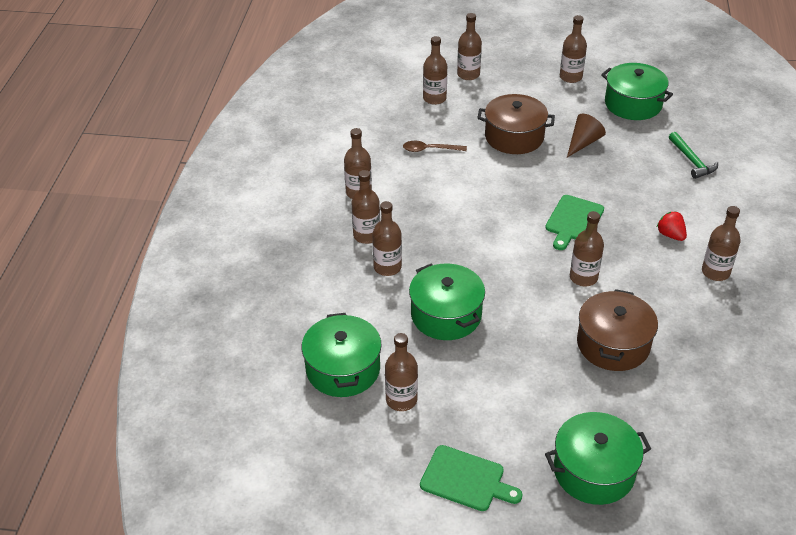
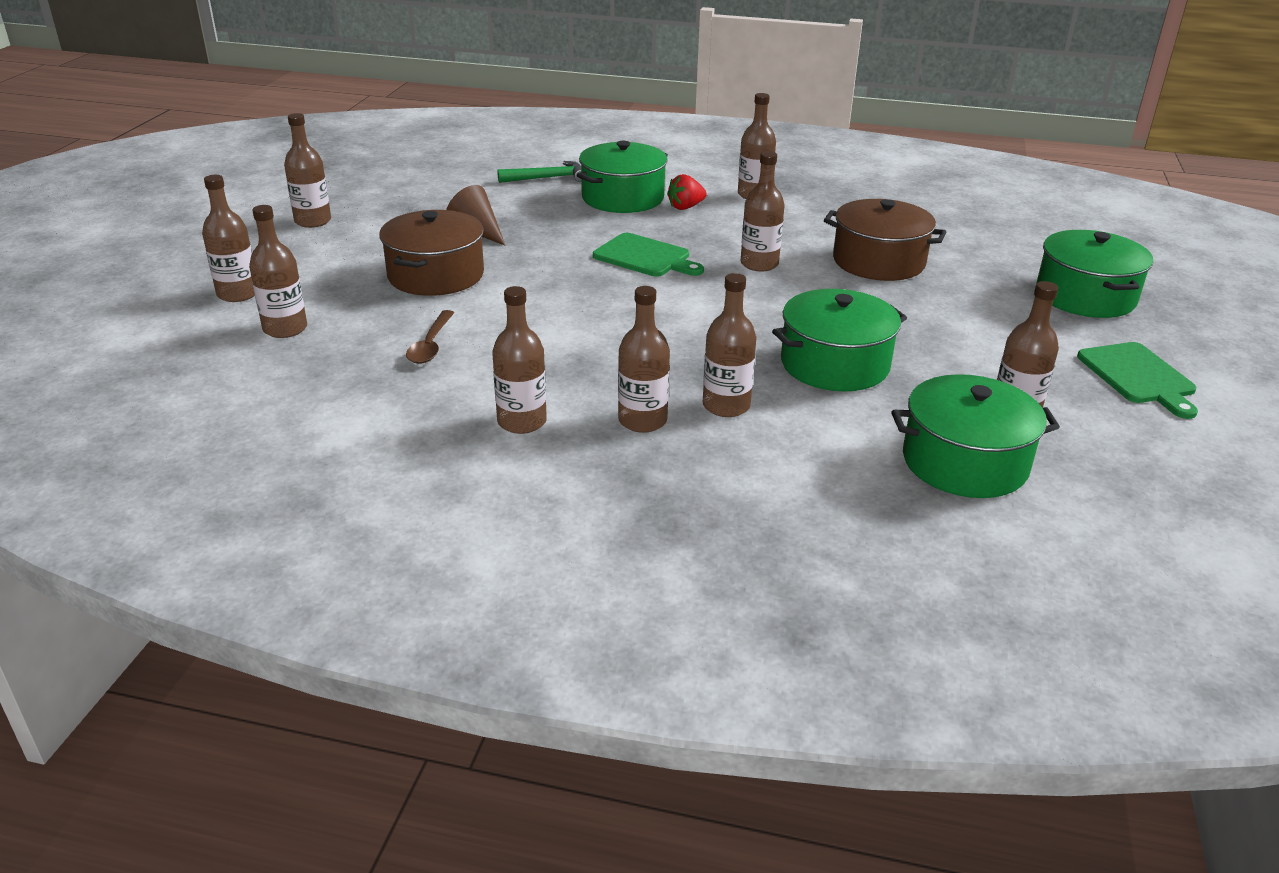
camera: 85 degrees left, 10 degrees down
(466, 480) = (1138, 376): green cutting board -> green cutting board turned 135 degrees clockwise
(633, 104) = (408, 192): green pot -> green pot (622, 198)

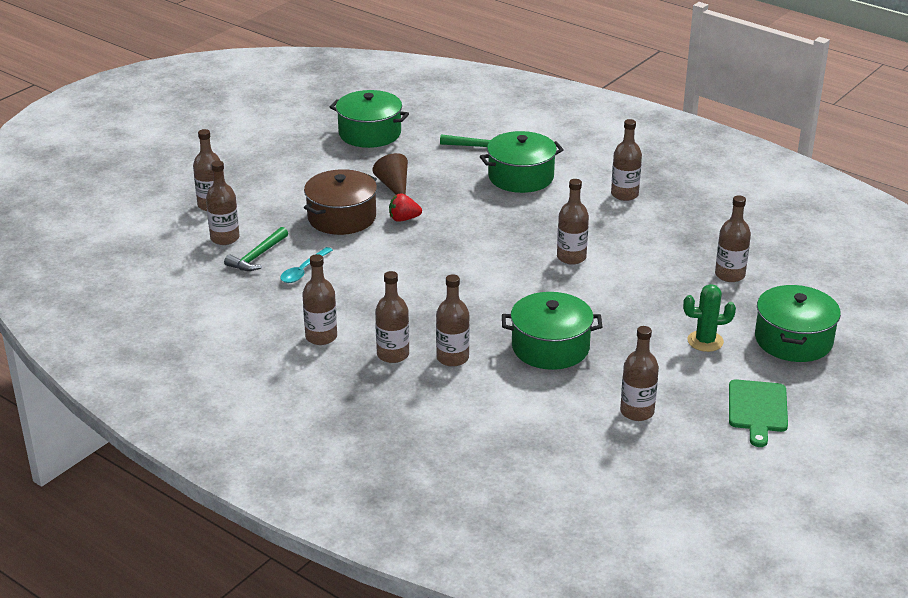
camera: 25 degrees right, 0 degrees up
(313, 221) = (290, 154): brown bottle -> brown bottle (729, 275)
(350, 341) = (257, 256): none -> green hammer
(431, 345) = (303, 271): brown spoon -> turquoise spoon
(645, 257) = (494, 233): green cutting board -> none
(685, 207) = (561, 195): red strawberry -> red strawberry (403, 219)
(878, 261) = (663, 275): brown pot -> none
(964, 462) = (568, 433): green pot -> green pot (369, 133)
(999, 318) = (705, 341): none -> green cactus

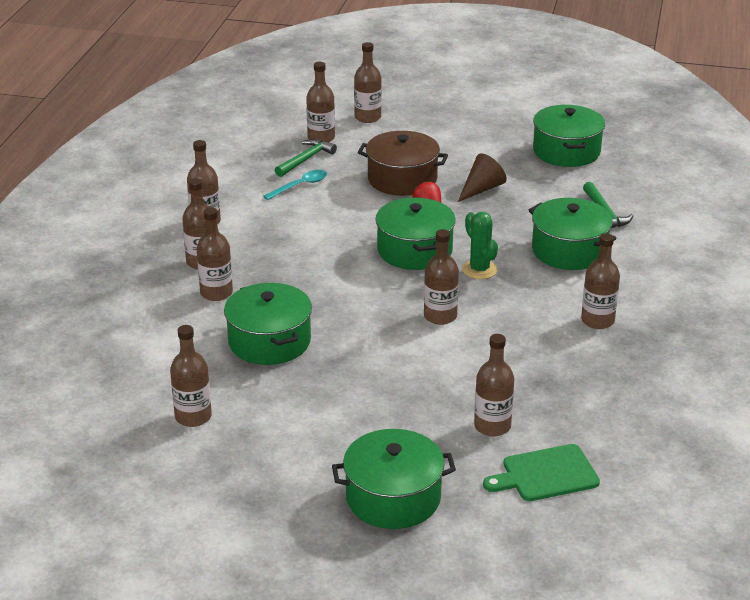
camera: 65 degrees right, 0 degrees up
(257, 256) = (305, 160): green hammer -> green hammer turned 120 degrees clockwise
(303, 271) = (300, 186): turquoise spoon -> turquoise spoon turned 135 degrees clockwise
(464, 242) = (415, 250): none -> green pot
(705, 341) = (346, 435): green cactus -> green cactus (479, 270)
(757, 409) = (243, 495): green cutting board -> green cutting board (546, 474)

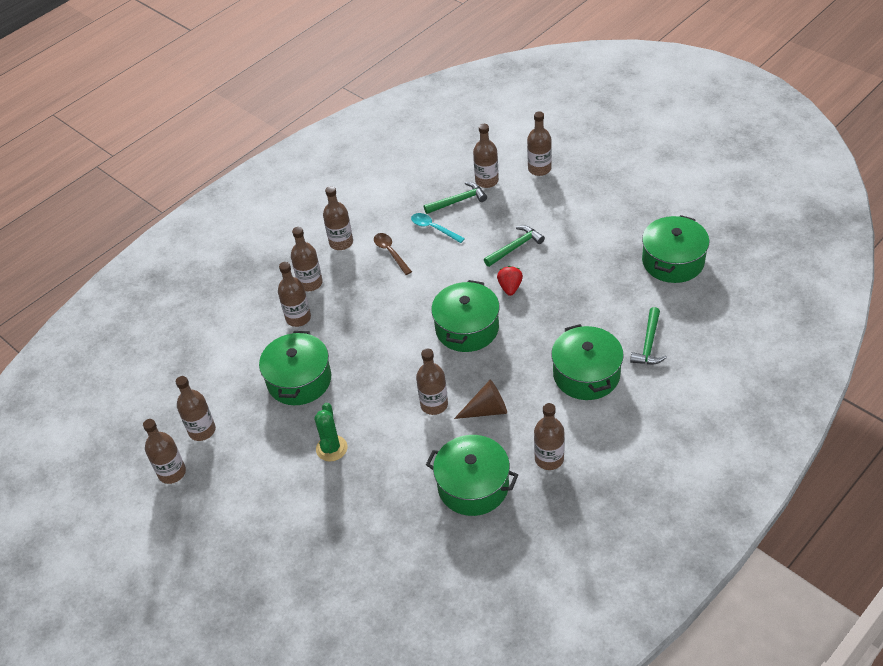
camera: 35 degrees right, 15 degrees up
(271, 215) = (390, 252): none -> brown spoon
(300, 186) = (433, 228): turquoise spoon -> turquoise spoon turned 135 degrees counterclockwise
(393, 497) = (272, 565): green pot -> green pot (473, 486)
(402, 179) = (515, 247): brown pot -> green hammer
(479, 270) = (500, 368): green cactus -> green cactus (331, 448)
(481, 189) = (569, 280): brown cone -> brown cone (487, 410)
(492, 426) = (388, 530): brown bottle -> brown bottle (172, 472)
(546, 474) = (389, 594): green cutting board -> none

